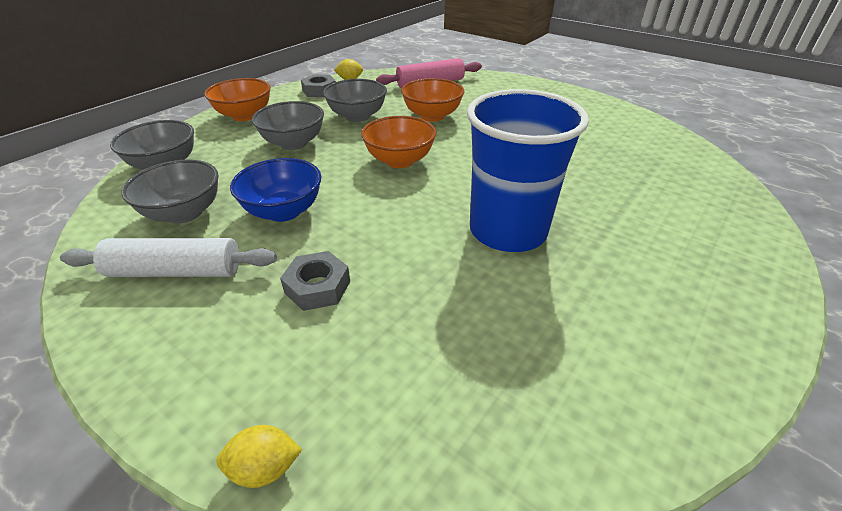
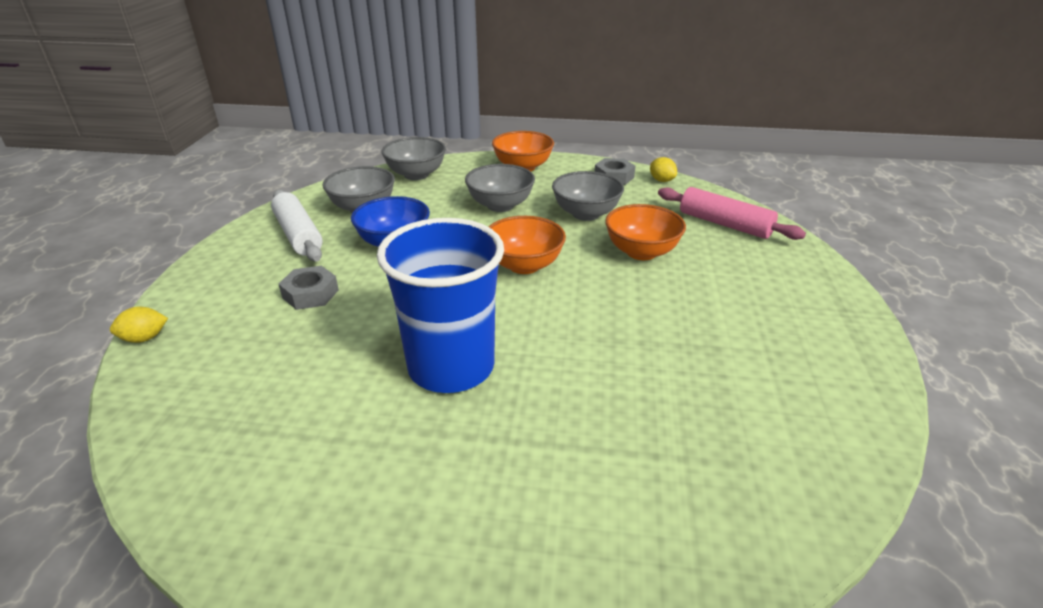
camera: 60 degrees right, 5 degrees down
(265, 468) = (144, 338): yellow lemon -> yellow lemon turned 75 degrees counterclockwise

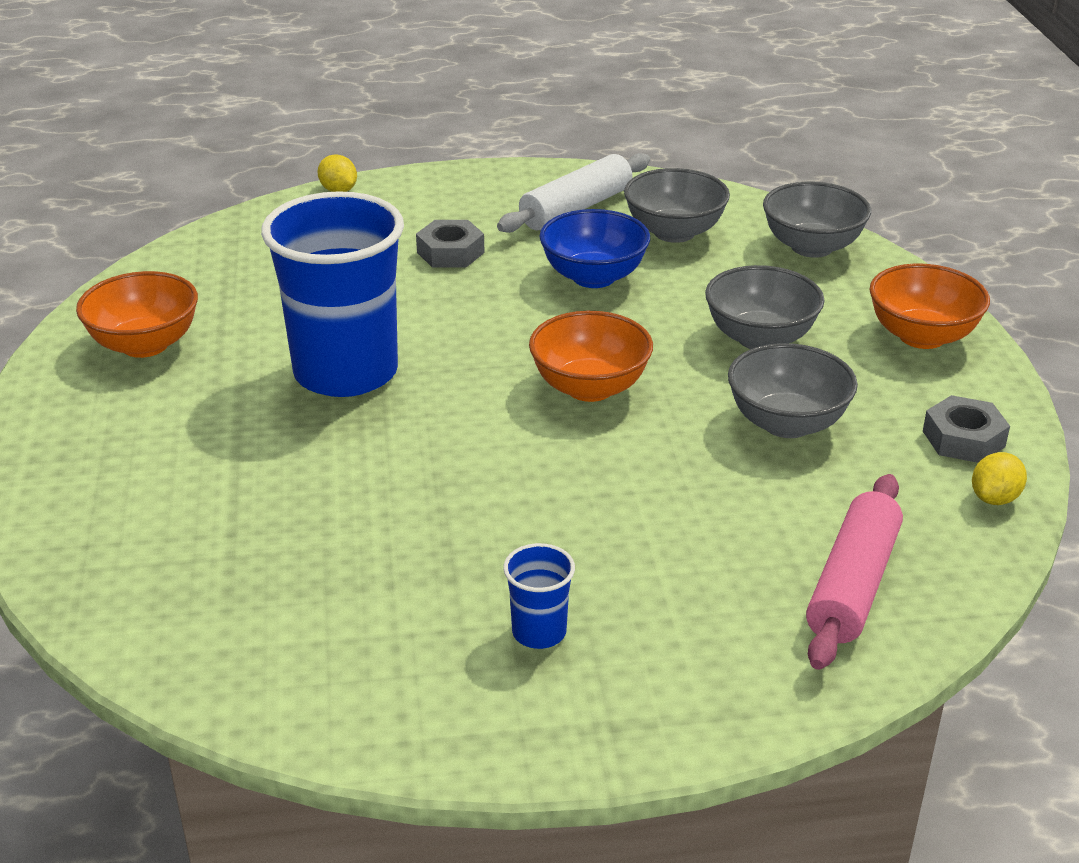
camera: 75 degrees right, 0 degrees up
(641, 252) = (689, 492): orange bowl -> orange bowl (145, 344)
(767, 321) = (539, 632): none -> blue cup

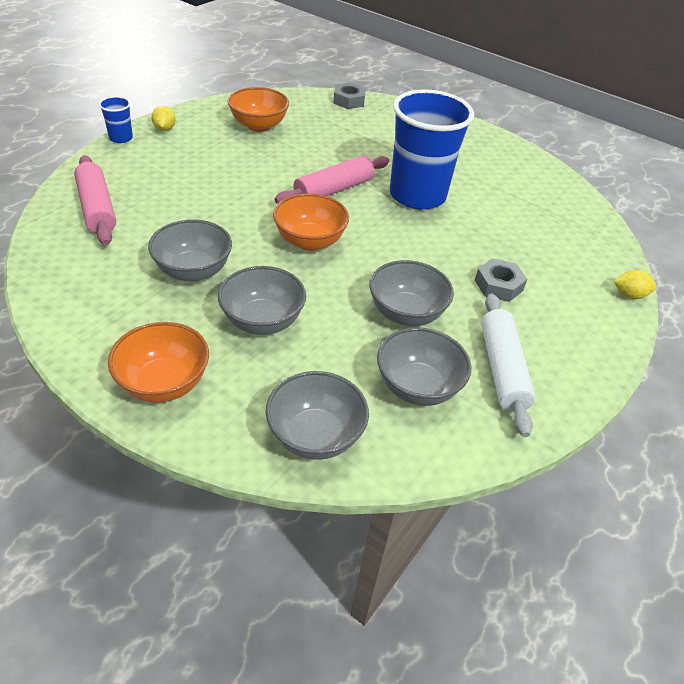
camera: 130 degrees right, 10 degrees up
(145, 344) = (506, 168): orange bowl -> orange bowl (259, 126)
(447, 436) = (333, 190): none -> pink rolling pin
(539, 632) = (204, 145): blue cup -> blue cup (121, 138)
(593, 277) = (406, 313): blue bowl -> grey bowl
(963, 439) = (87, 311): grey nut -> grey nut (349, 101)
(994, 498) = (50, 281): yellow lemon -> yellow lemon (164, 129)

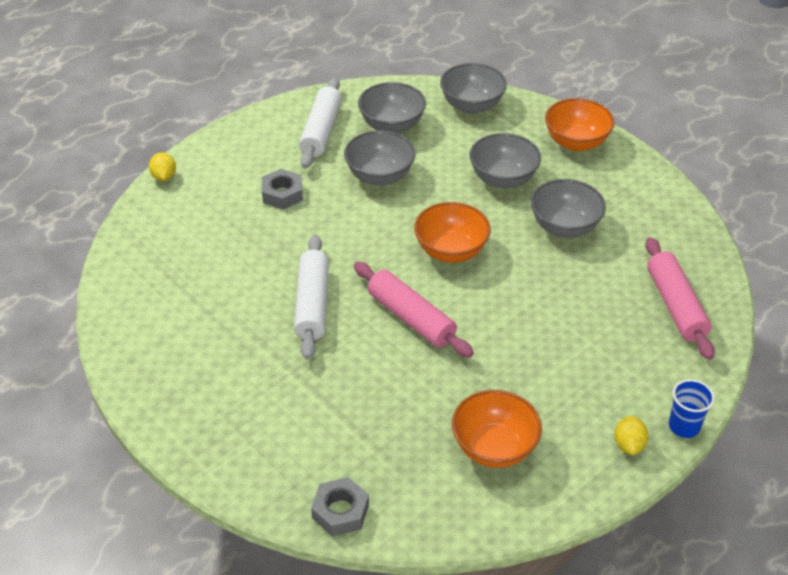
camera: 165 degrees left, 0 degrees up
(333, 190) = (411, 318): pink rolling pin -> pink rolling pin turned 75 degrees clockwise
(417, 195) = (312, 304): blue cup -> white rolling pin
(629, 295) = (164, 177): yellow lemon -> yellow lemon turned 60 degrees clockwise

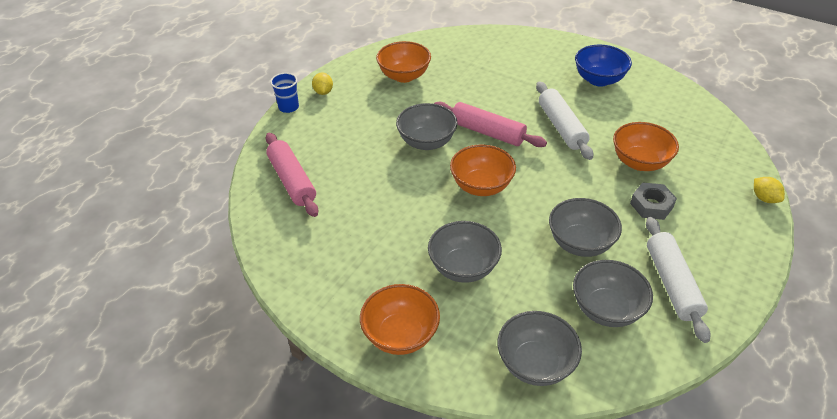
camera: 165 degrees right, 0 degrees up
(207, 367) = (599, 80): none -> blue bowl
(255, 239) = (639, 162): none -> orange bowl
(340, 511) = (476, 37): grey nut -> none
(564, 227) = (392, 229): grey bowl -> grey bowl (426, 142)

